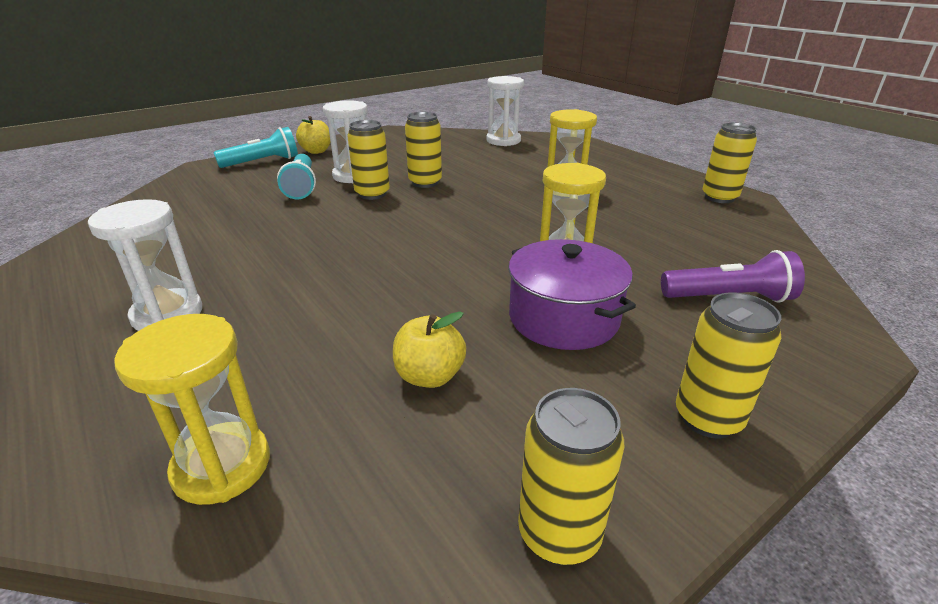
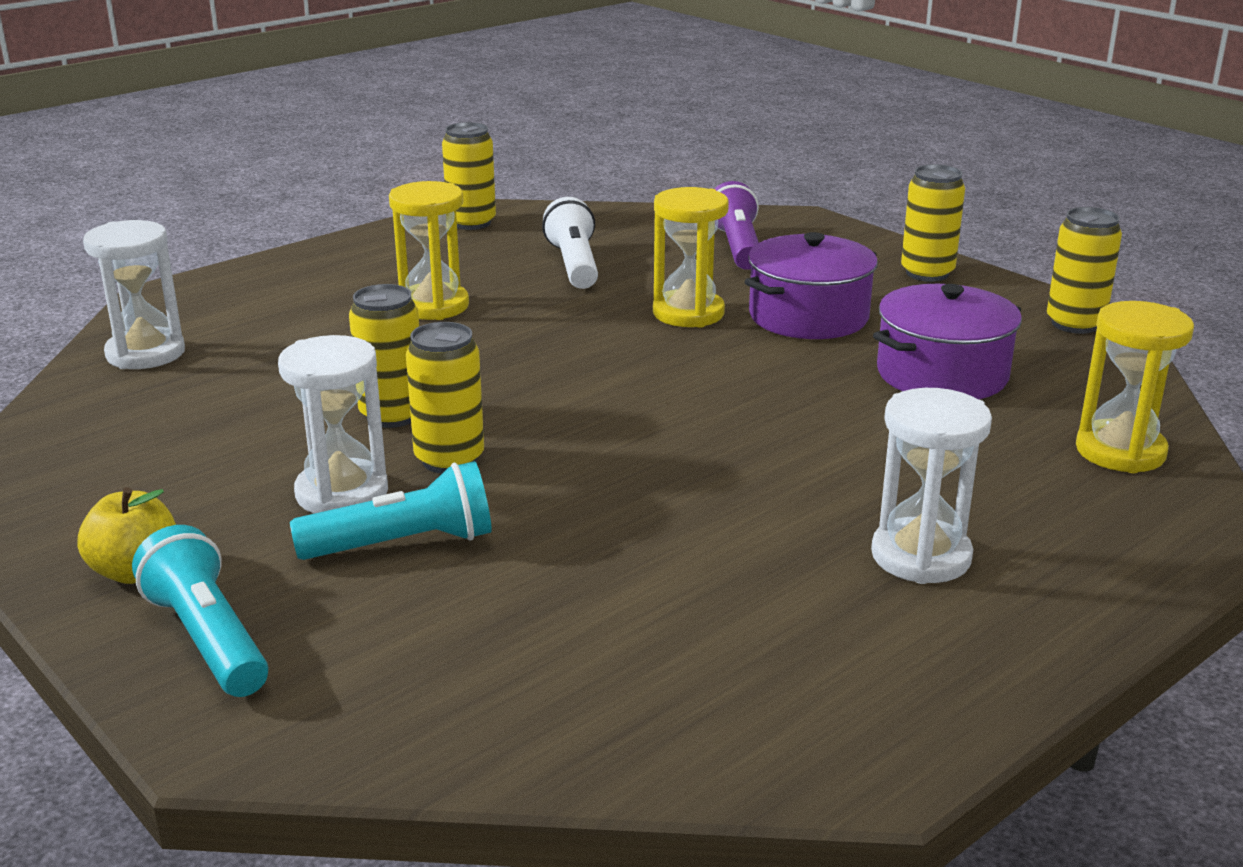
camera: 95 degrees left, 5 degrees down
(429, 376) = (942, 374): yellow apple -> purple pot
(650, 228) = (574, 265): none -> white flashlight

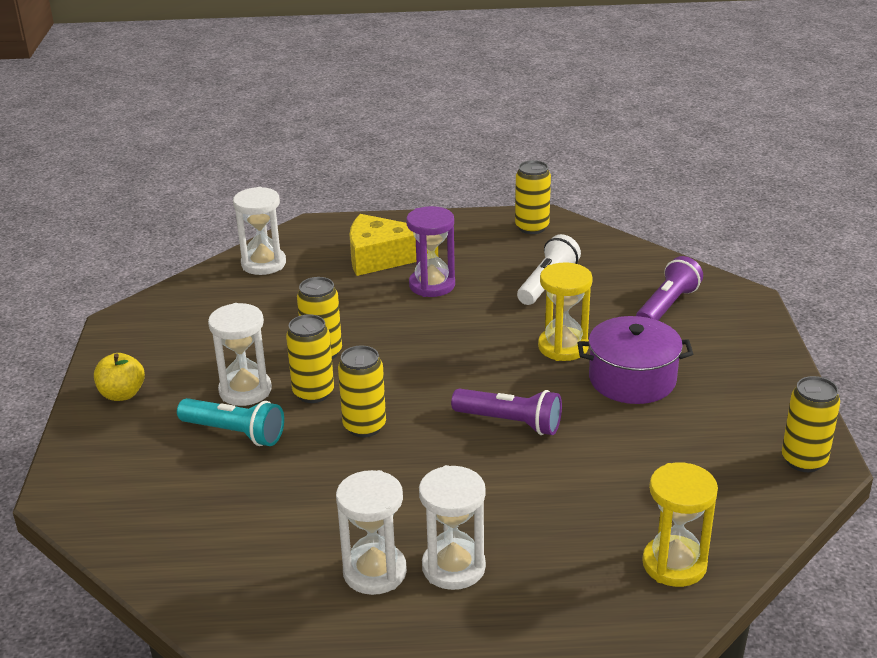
camera: 40 degrees right, 5 degrees up
(208, 639) = (108, 443): turquoise flashlight -> none
(319, 299) = (382, 257): none -> yellow cheese
(433, 306) = (432, 285): yellow hourglass -> purple hourglass
(746, 398) = (510, 422): none -> purple flashlight
(842, 605) = (374, 572): none -> white hourglass
(927, 273) = (764, 377): yellow can -> yellow can (364, 426)
(942, 374) = (650, 458): purple pot -> none

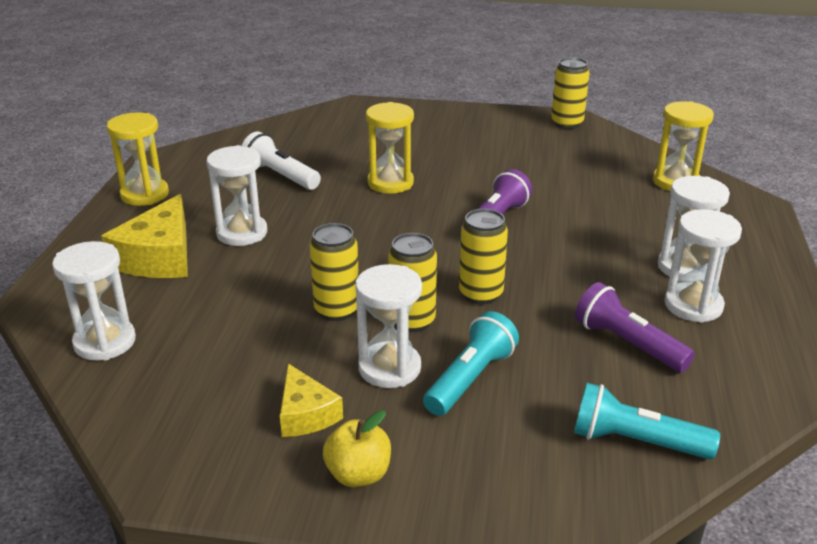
camera: 80 degrees left, 0 degrees up
(156, 530) = (636, 441): none -> turquoise flashlight
(187, 361) = (305, 414): none -> yellow cheese
(432, 285) = (242, 233): purple hourglass -> white hourglass
(480, 227) = (145, 194): none -> yellow hourglass
(532, 227) = (170, 169): yellow can -> none
(632, 379) = (450, 162): purple pot -> none
(667, 306) = (351, 134): purple flashlight -> purple flashlight (628, 344)

